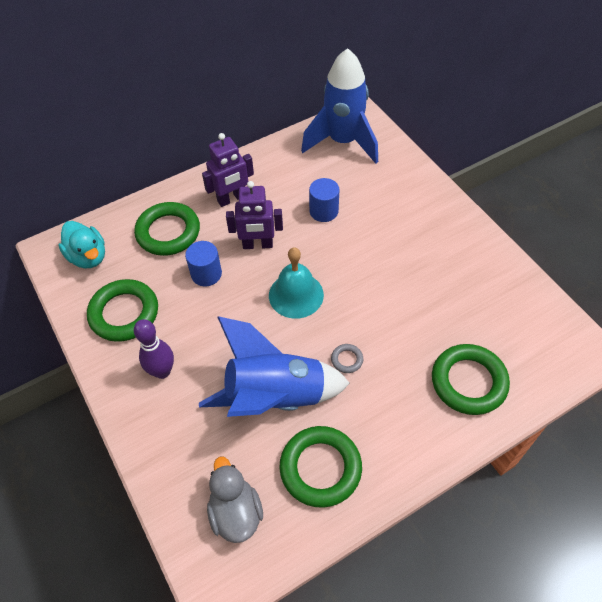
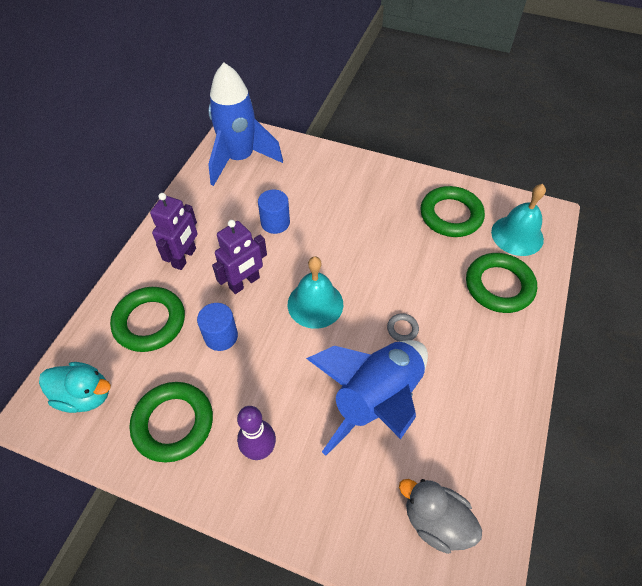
camera: 40 degrees left, 0 degrees up
(320, 468) = (463, 429): green ring -> green ring (451, 215)
(534, 350) = (517, 235): none -> turquoise bell

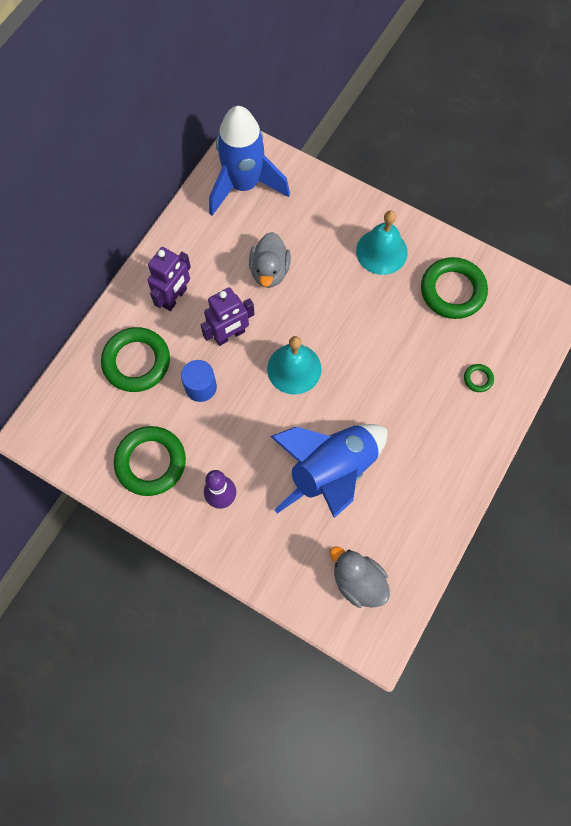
camera: 10 degrees right, 15 degrees up
(85, 395) = (76, 424): turquoise duck -> none
(275, 222) = (269, 271): blue cylinder -> grey duck
(402, 329) = (371, 408): grey ring -> none
(499, 286) = (478, 379): green ring -> green ring, size x0.43
(517, 235) = (514, 325): turquoise bell -> turquoise bell (381, 251)

